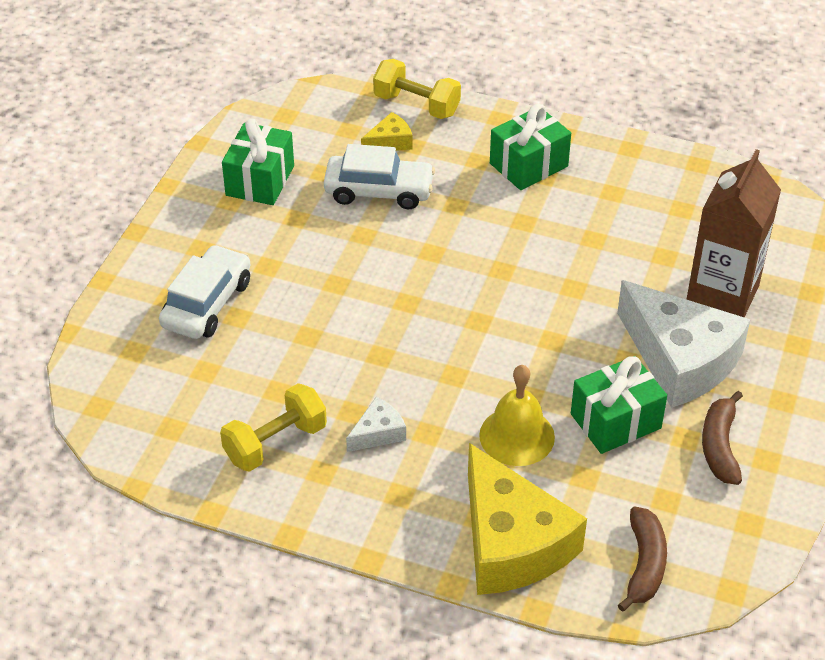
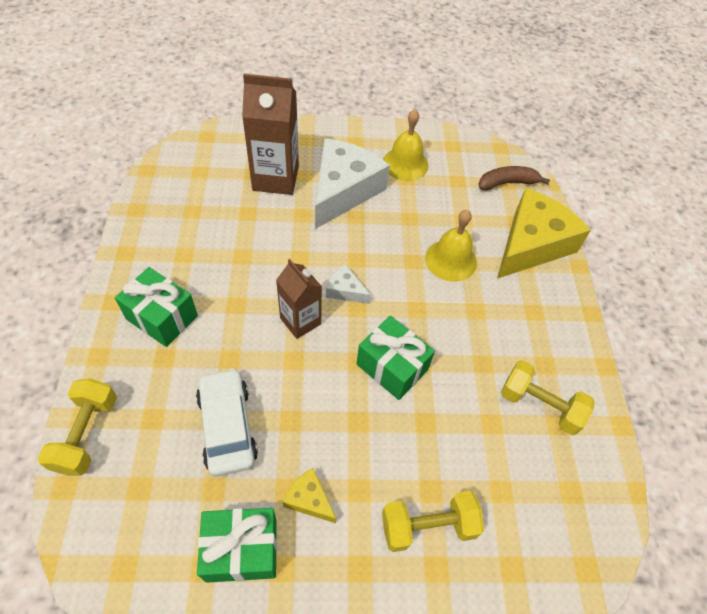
camera: 115 degrees left, 10 degrees up
(207, 303) = (428, 526): white car -> yellow dumbbell
(378, 433) = (492, 340): white cheese -> white cheese (345, 290)
(390, 142) = (151, 440): yellow cheese -> yellow cheese (309, 499)
(479, 268) = (300, 321): none -> brown carton
(615, 421) = (411, 213): green gift -> green gift (392, 367)
(719, 446) = (405, 164): brown banana -> yellow bell

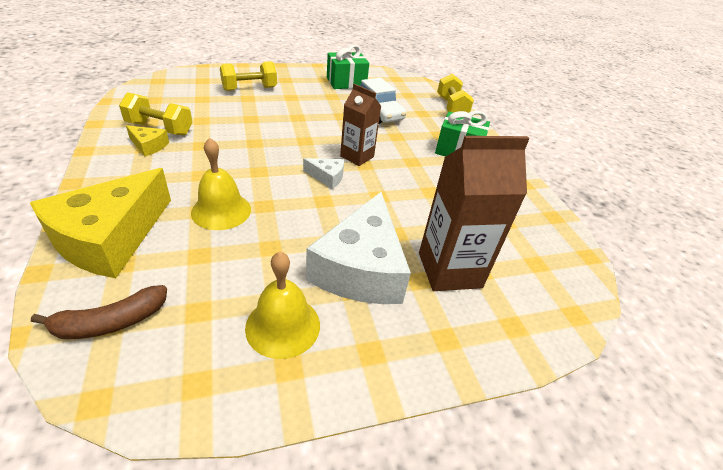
camera: 165 degrees right, 15 degrees down
(309, 499) = (318, 94): yellow cheese -> yellow cheese (149, 146)
(392, 367) = (277, 139): green gift -> none

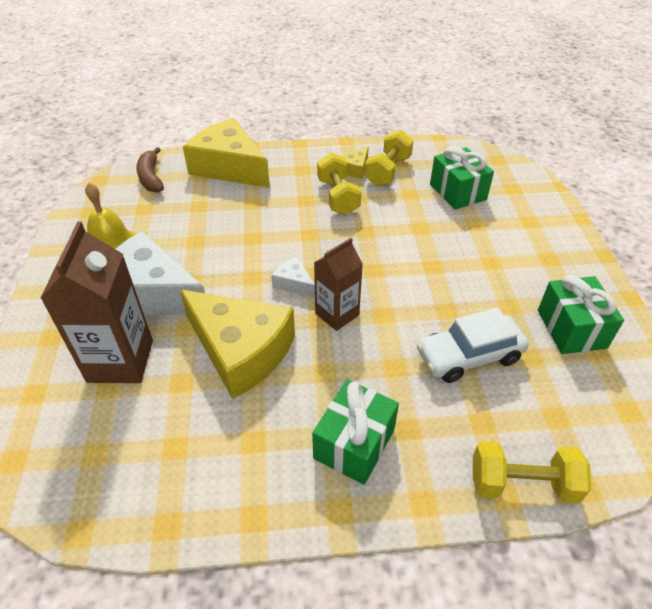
camera: 105 degrees right, 5 degrees up
(203, 100) = (457, 192): none -> green gift
(221, 211) = (250, 213): yellow bell -> none
(249, 89) = (502, 225): yellow dumbbell -> yellow dumbbell (338, 197)
(327, 177) = (294, 283): white cheese -> white cheese turned 105 degrees clockwise
(409, 199) = (241, 351): none -> yellow cheese

